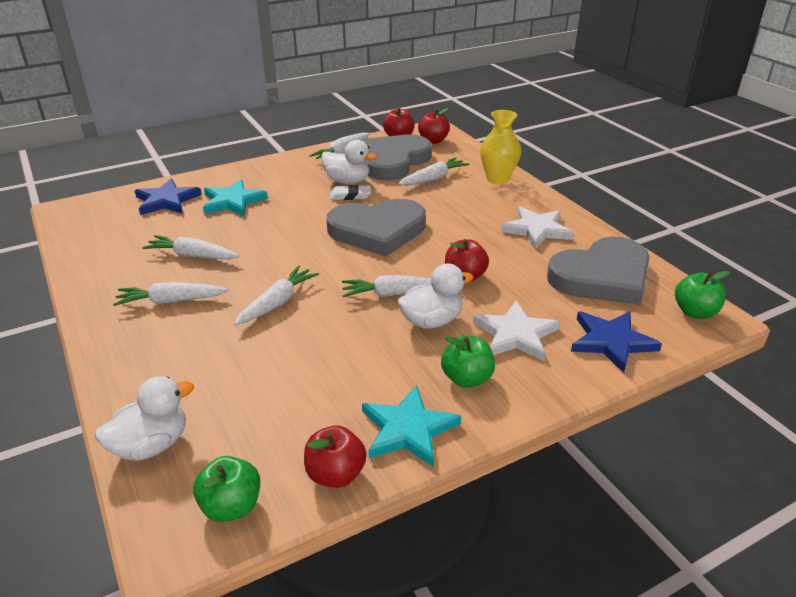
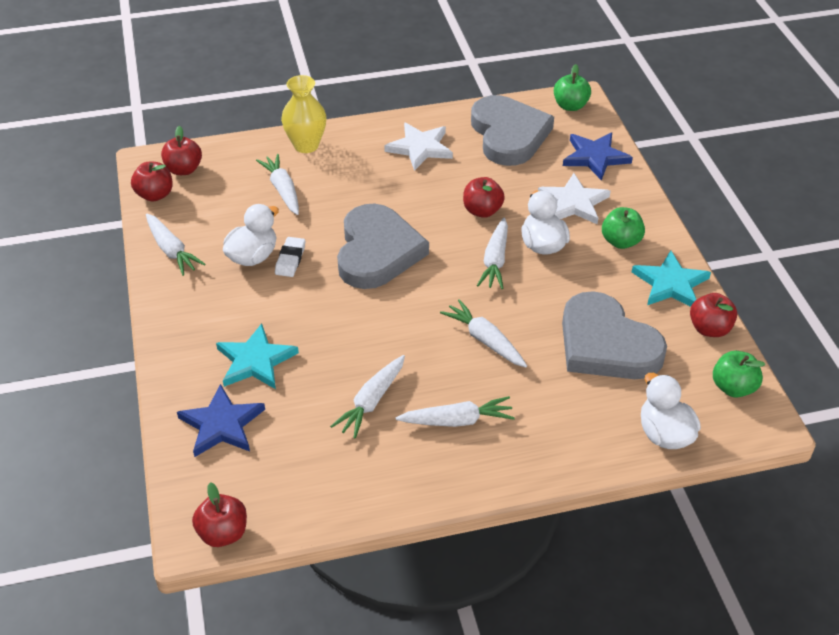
camera: 75 degrees left, 10 degrees up
(64, 219) = (223, 533): none -> red apple
(171, 301) = (457, 420): white carrot -> white carrot turned 105 degrees counterclockwise
(393, 161) = (220, 211): grey heart -> grey heart (606, 344)

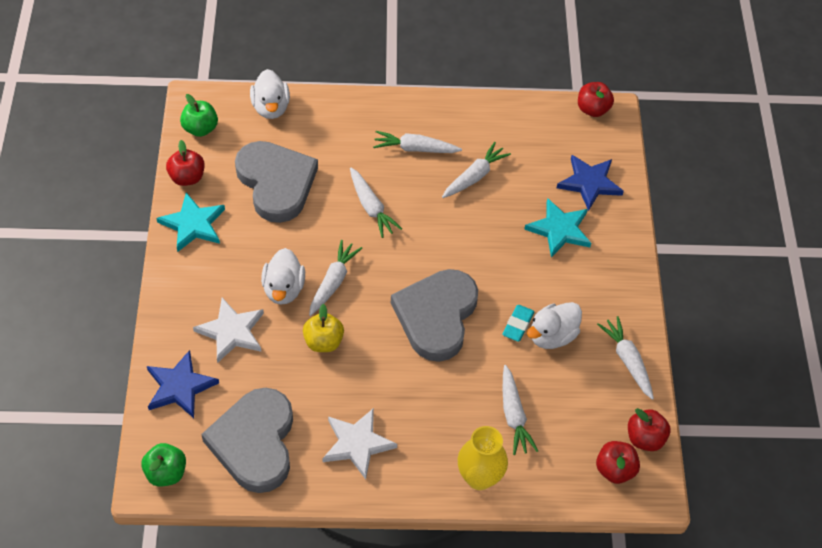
camera: 170 degrees left, 10 degrees up
(290, 259) = (518, 325): white eraser -> turquoise eraser
(482, 211) = (323, 342): red apple -> yellow apple
(621, 241) = (211, 277): green apple -> none

